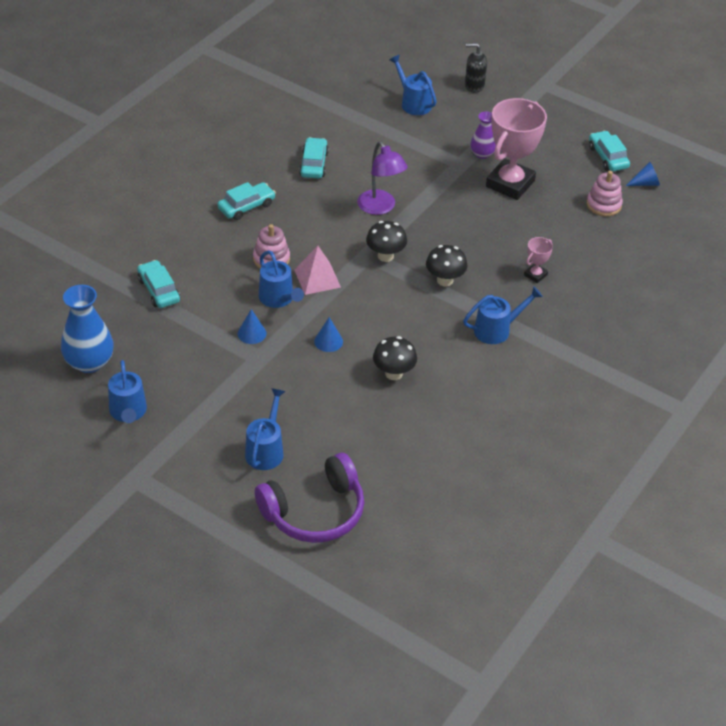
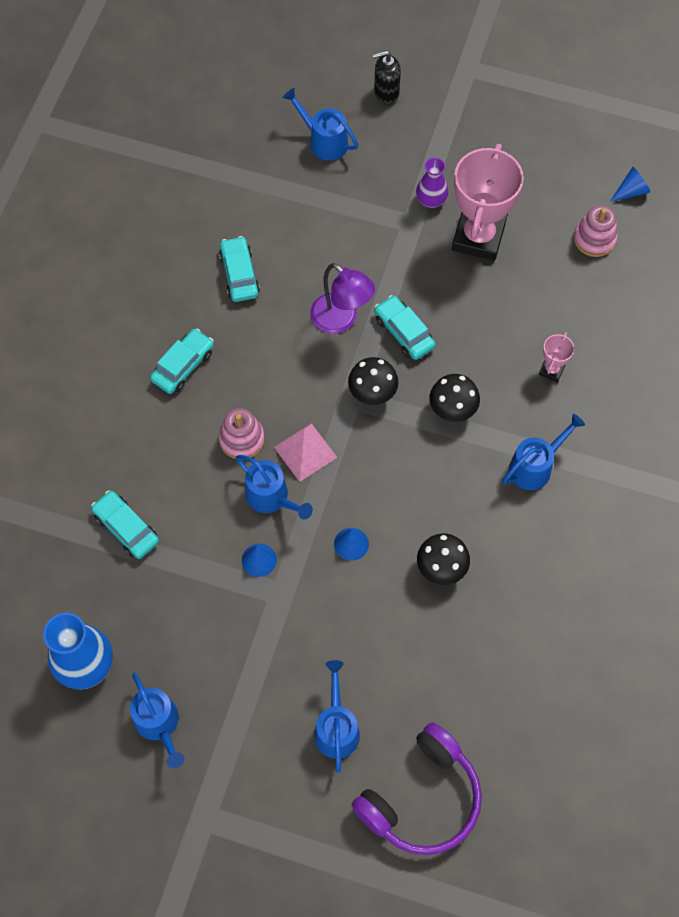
camera: 15 degrees left, 20 degrees up
(608, 157) = (576, 162): turquoise car -> turquoise car (404, 332)

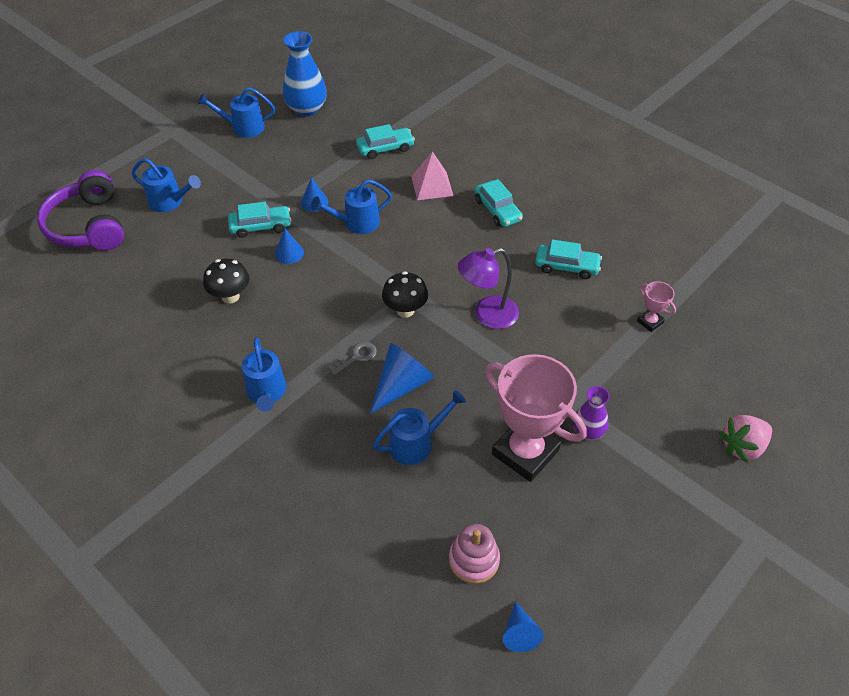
camera: 115 degrees right, 15 degrees down
(242, 439) = (414, 222): pink stacking toy -> none
(305, 452) = (380, 253): pink pyramid -> pink pyramid (432, 186)
(323, 141) = (693, 372): blue watering can -> blue watering can (416, 443)
(386, 93) = (742, 447): black soap dispenser -> pink strawberry
(404, 332) = (451, 353): turquoise car -> turquoise car (260, 226)
(452, 410) = (356, 357): black mushroom -> grey key
(462, 357) = (402, 385): none -> blue cone
(551, 370) = (348, 448): pink trophy -> pink trophy (650, 322)

